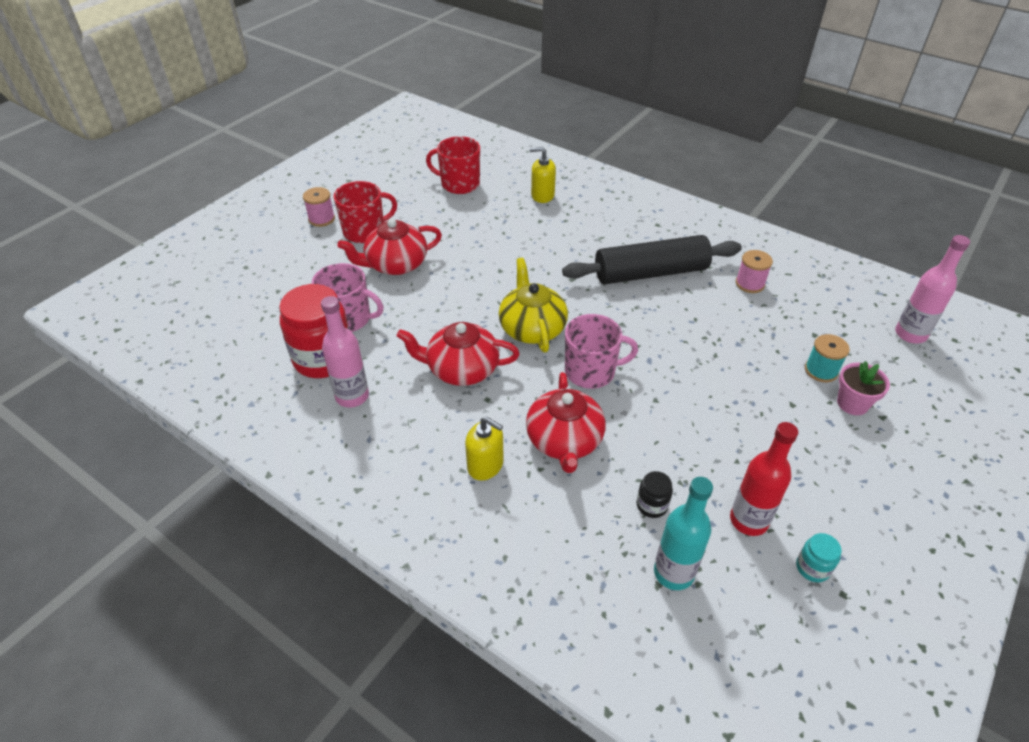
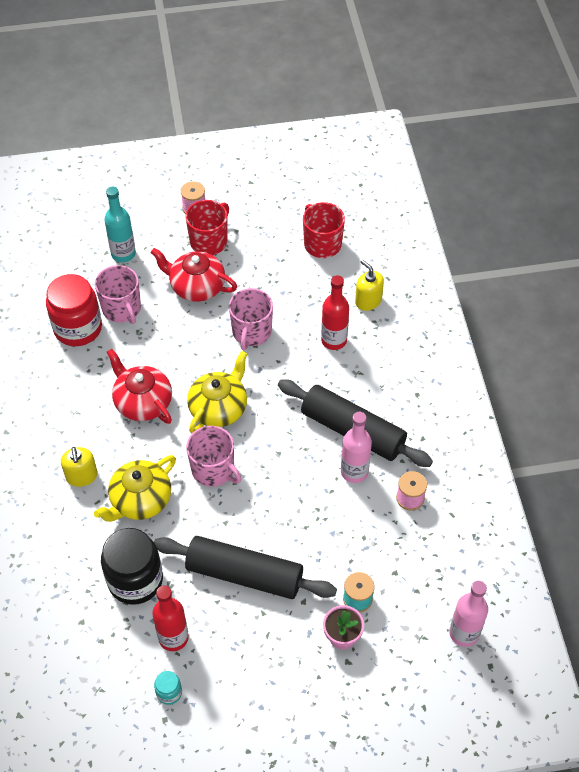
camera: 45 degrees right, 10 degrees up
(352, 396) = (65, 369): pink bottle -> pink bottle (354, 472)
(365, 231) = (209, 241): red mug -> red mug turned 75 degrees counterclockwise
(484, 264) = (251, 332): none -> pink mug
(554, 231) = (334, 340): none -> red bottle
(564, 441) = (140, 500): red teapot -> yellow teapot
(652, 505) = (135, 580): black jar -> black jar, size x2.27
(673, 573) = (97, 624): turquoise bottle -> turquoise bottle (123, 254)
(725, 423) = (244, 574): none -> black rolling pin

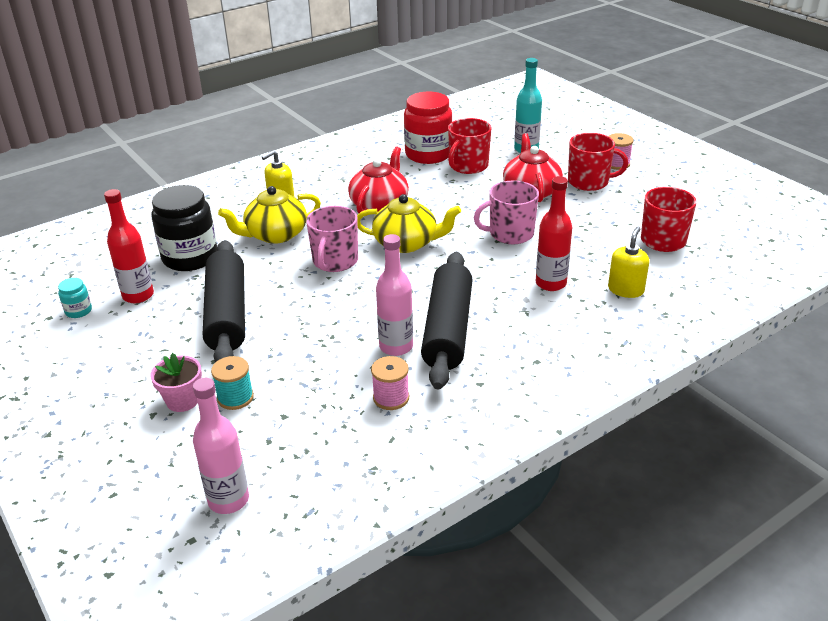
camera: 65 degrees right, 20 degrees down
(122, 309) = (468, 166): pink mug -> red mug
(140, 500) = (275, 234): yellow teapot -> yellow teapot turned 45 degrees counterclockwise

